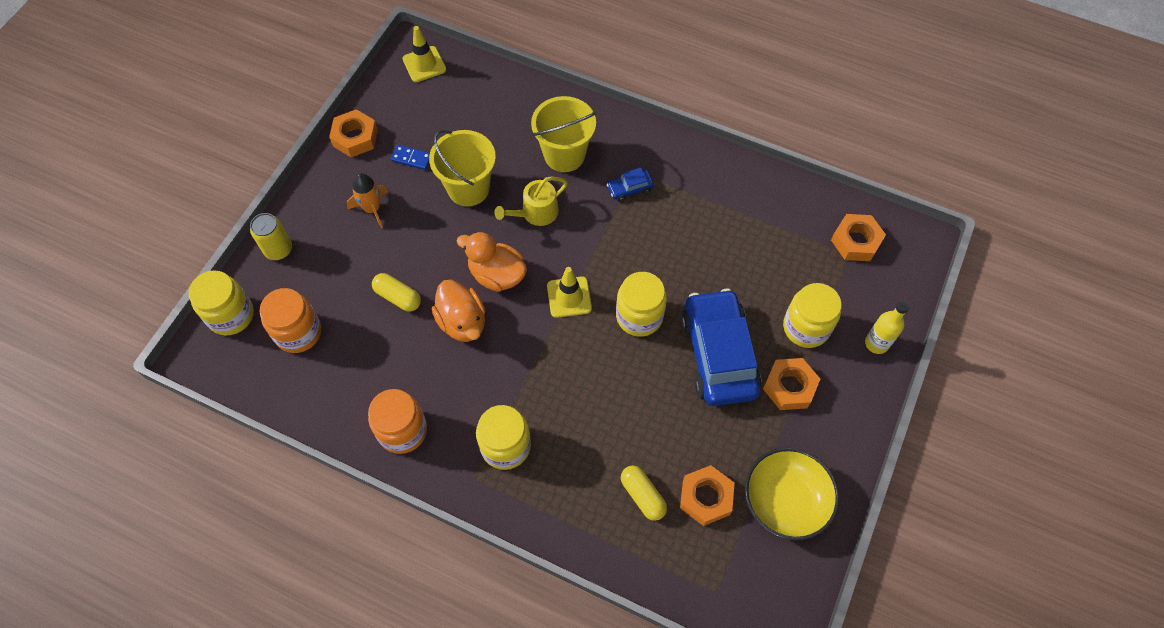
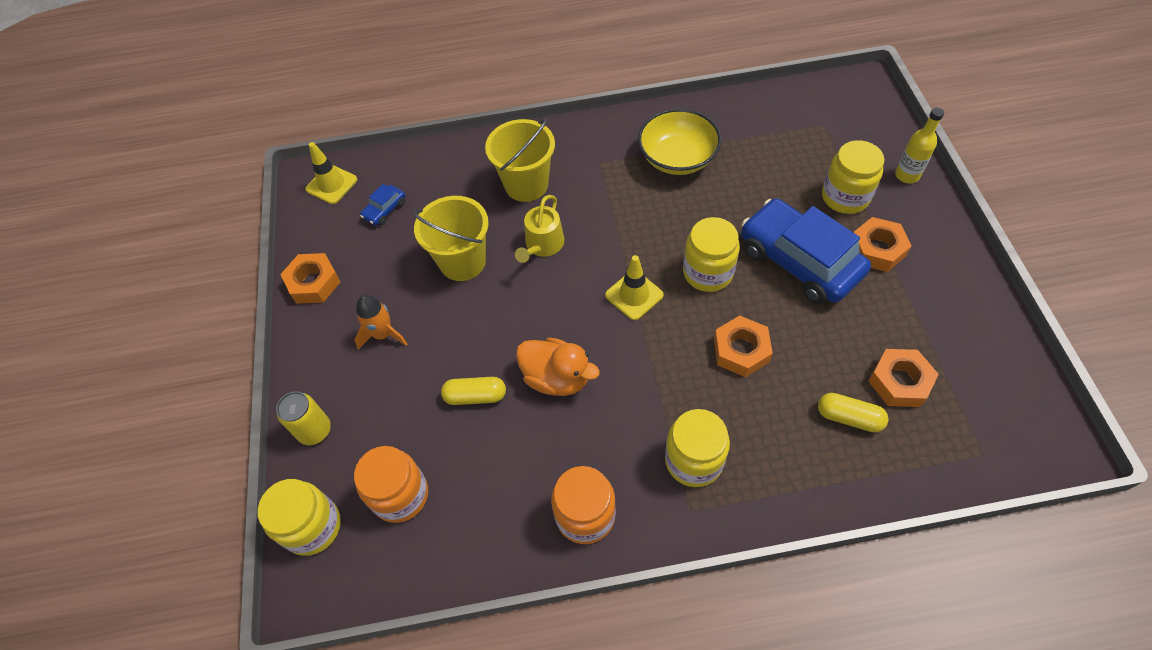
camera: 30 degrees left, 5 degrees down
(412, 158) = (386, 268): blue domino -> none
(497, 275) = (553, 317): orange duck -> none
(630, 189) = (607, 178): blue car -> blue car (385, 210)
(785, 501) = (961, 339): yellow bowl -> yellow bowl (677, 158)
(856, 241) = (819, 112): orange nut -> orange nut (741, 350)

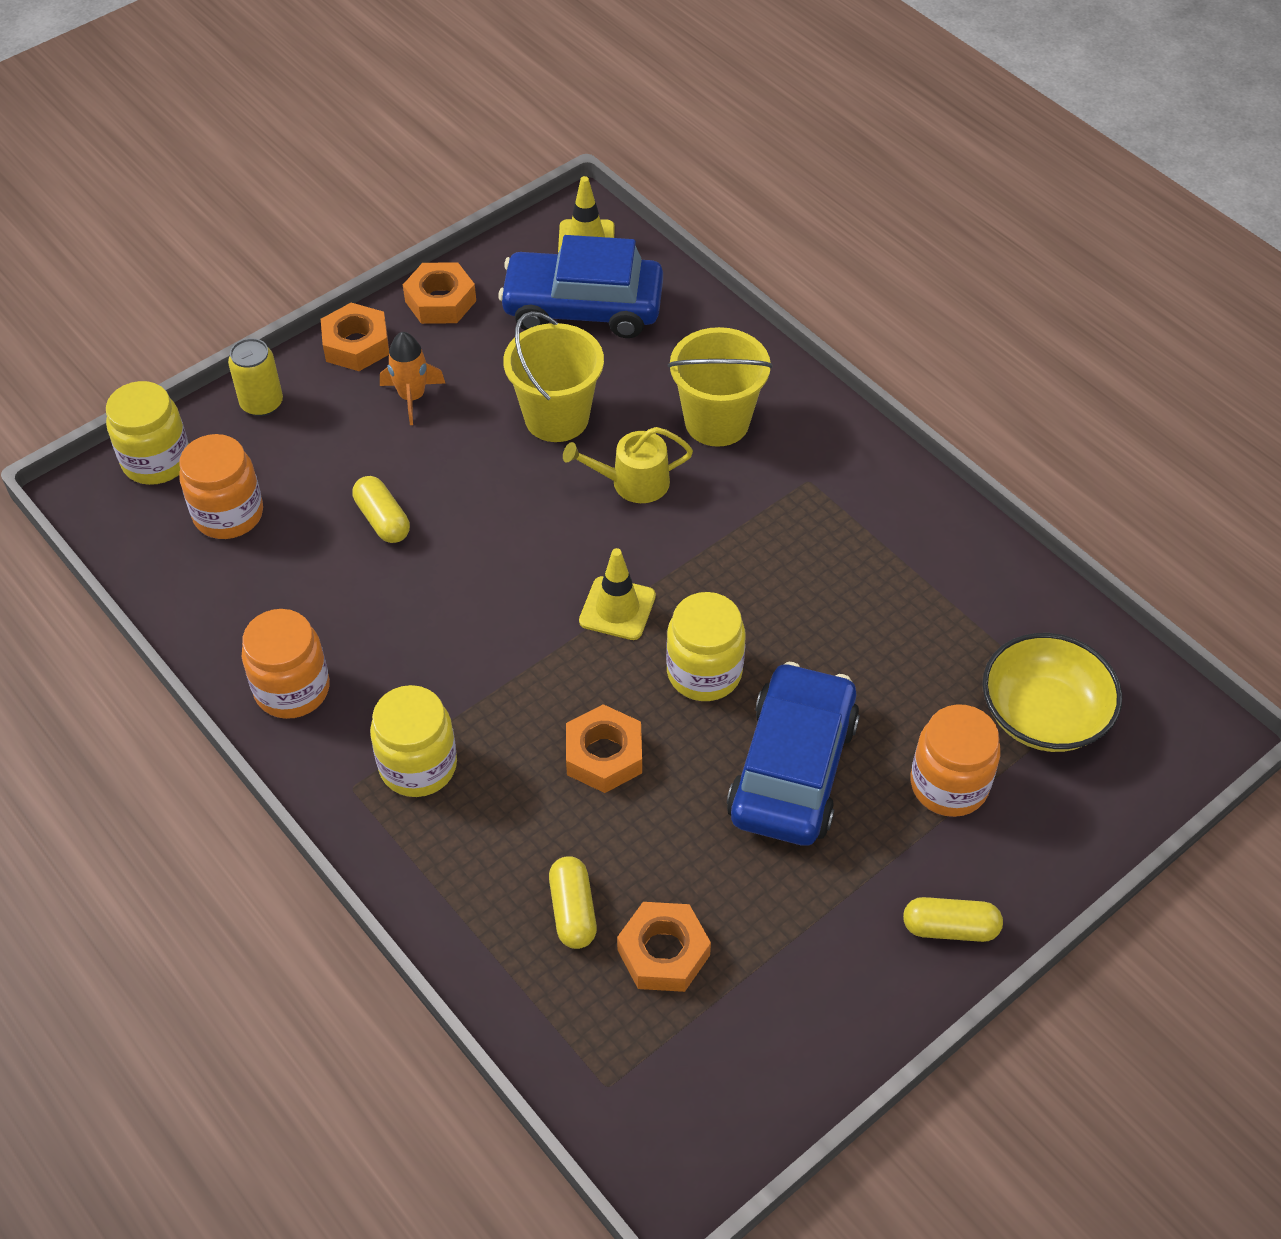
camera: 55 degrees right, 5 degrees down
(385, 210) = (583, 308): blue car -> blue car, size x2.41
(557, 378) = (451, 584): orange duck -> none
(677, 158) = (879, 561): yellow bowl -> yellow bowl (1043, 715)
(845, 197) = (949, 785): yellow jar -> orange jar
(877, 249) = (876, 855): orange nut -> orange nut (356, 345)
(907, 175) = (1049, 850): yellow bottle -> none
(938, 238) = (950, 928): none -> yellow capsule

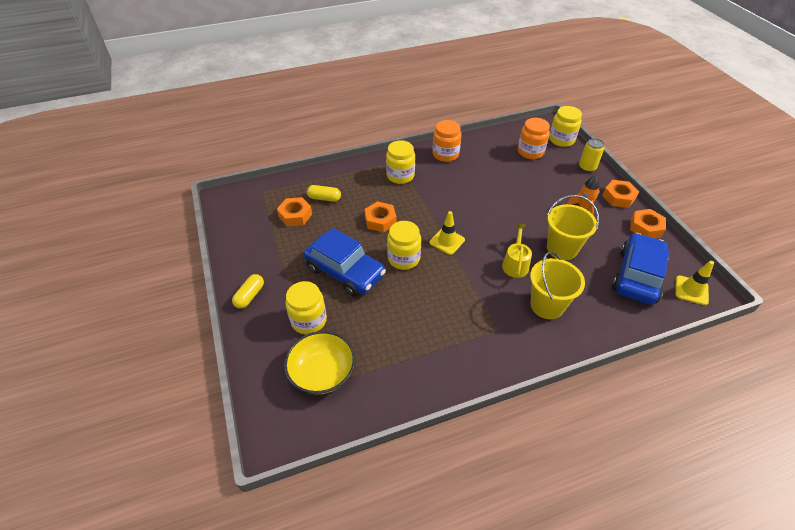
camera: 110 degrees right, 5 degrees down
(382, 520) = (516, 187): yellow capsule -> none
(949, 785) = (309, 320): orange jar -> yellow jar

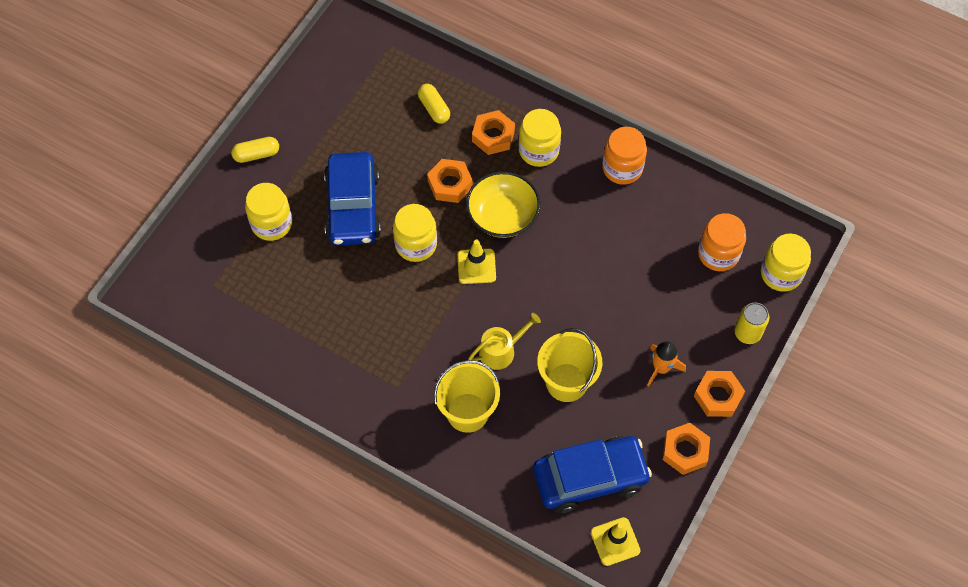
camera: 50 degrees right, 15 degrees up
(295, 215) = (385, 104): orange nut -> orange nut (493, 136)
(322, 372) = (229, 277): yellow bowl -> yellow bowl (502, 216)

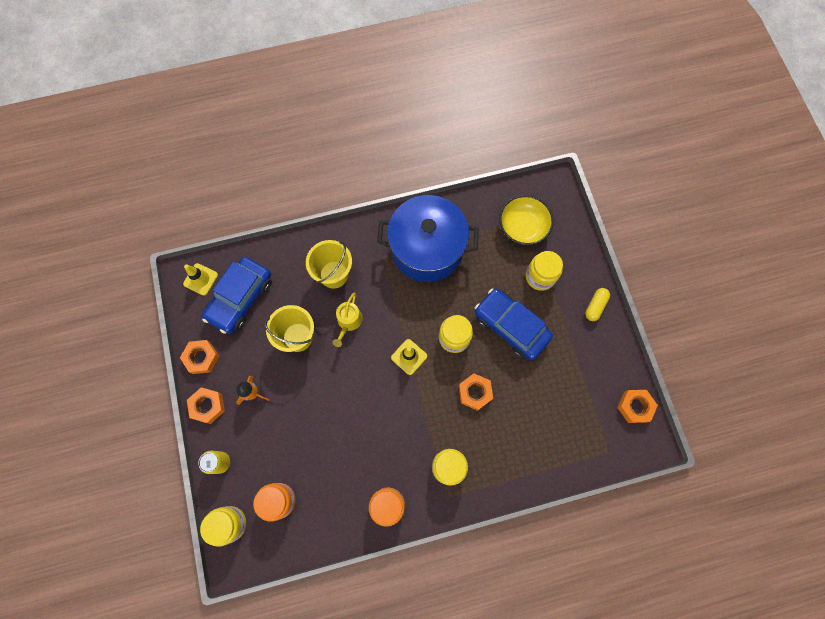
camera: 135 degrees right, 10 degrees up
(346, 350) = (427, 249): none -> blue pot
(434, 108) = (536, 433): yellow capsule -> none
(493, 136) = (484, 449): orange nut -> orange nut (635, 407)
(502, 216) = (426, 402): yellow bowl -> yellow bowl (523, 227)

